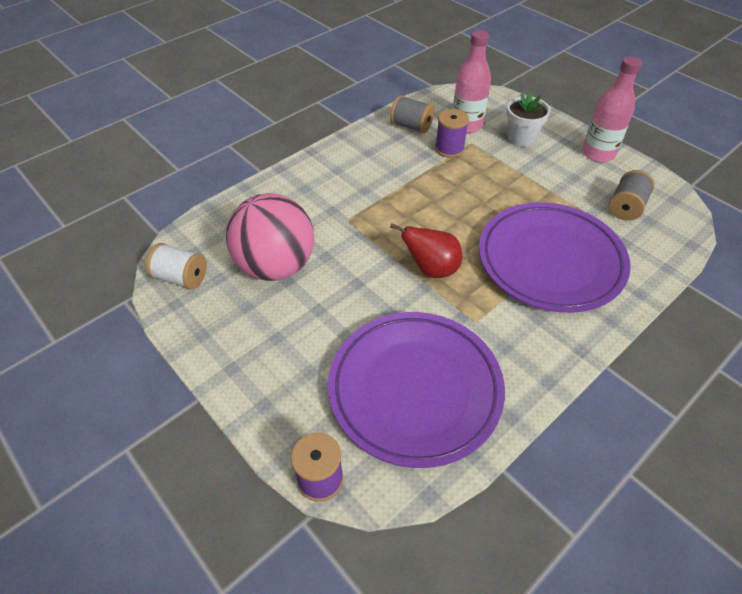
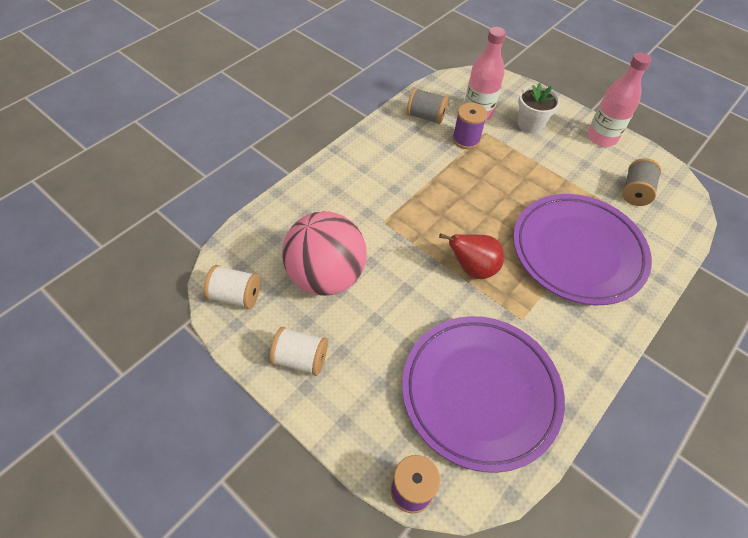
camera: 10 degrees left, 5 degrees up
(232, 341) = (300, 359): none -> white spool

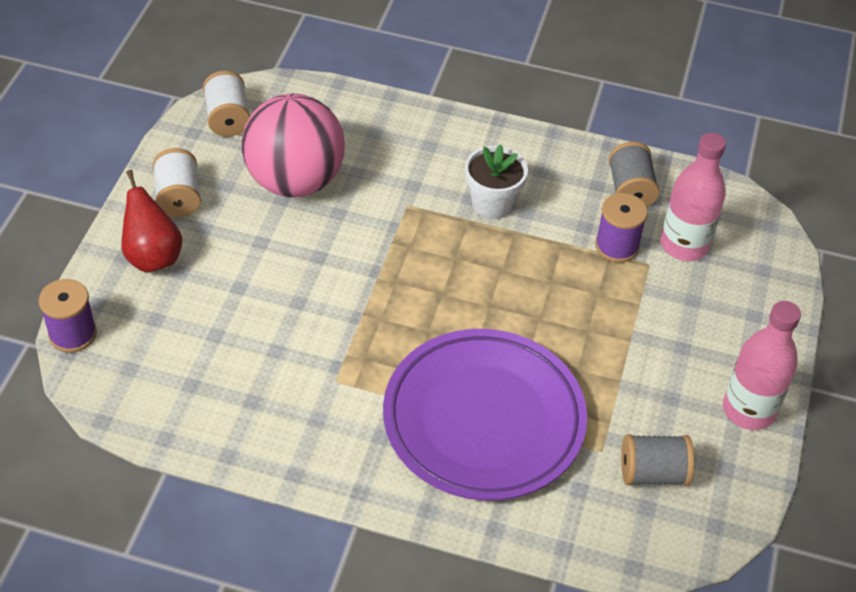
camera: 65 degrees right, 5 degrees down
(472, 268) = (386, 312): red pear -> red pear (153, 257)
(480, 392) = (212, 363): purple plate -> none
(530, 125) = (707, 313): white flower pot -> white flower pot (492, 204)

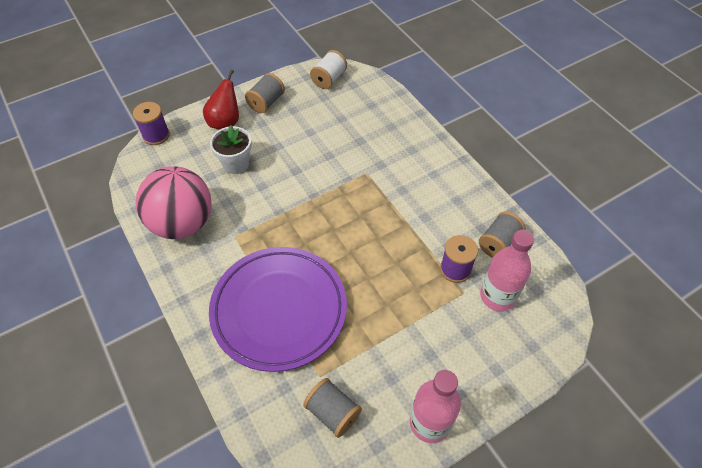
camera: 45 degrees right, 5 degrees up
(178, 197) = (266, 102): white spool -> grey spool
(295, 181) = (326, 127): pink ball -> pink ball (182, 223)
(492, 204) = (411, 200): white flower pot -> white flower pot (236, 164)

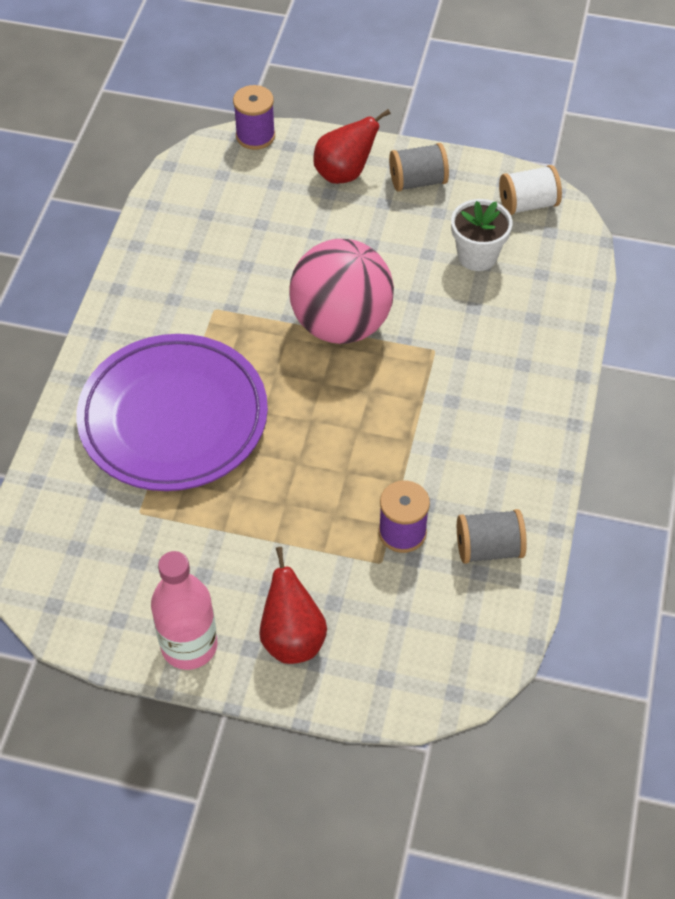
camera: 45 degrees right, 0 degrees up
(182, 223) = (179, 255): pink ball -> pink ball (341, 324)
(236, 164) = (302, 230): white flower pot -> white flower pot (477, 256)
(332, 412) = (113, 554): grey spool -> none
(471, 368) = (292, 638): none -> red pear
(497, 296) = (412, 598): pink bottle -> none

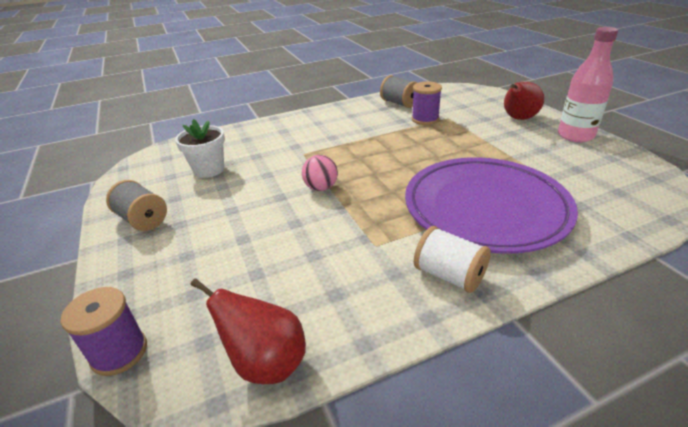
camera: 125 degrees left, 20 degrees down
(341, 324) = (321, 188): pink ball -> pink ball, size x0.43
(344, 173) = (153, 259): red pear -> red pear (266, 363)
(527, 204) = (143, 172): white spool -> white spool (449, 275)

